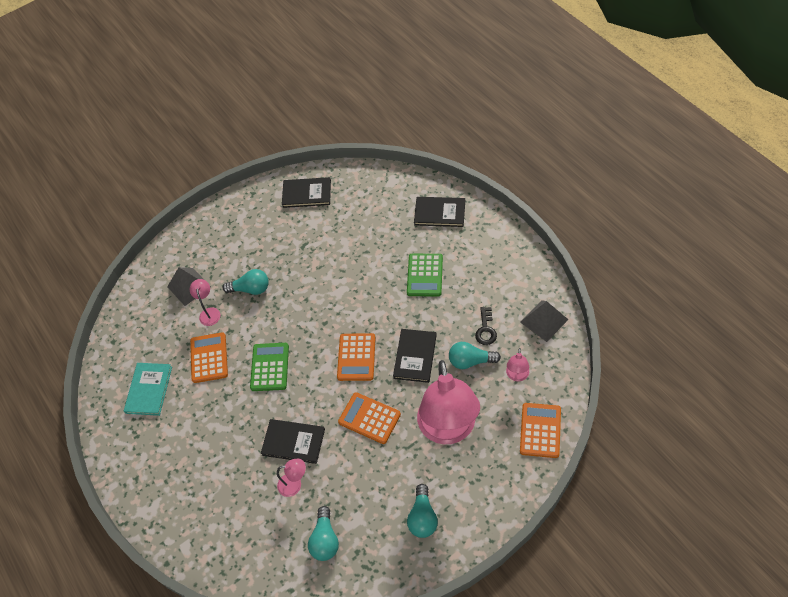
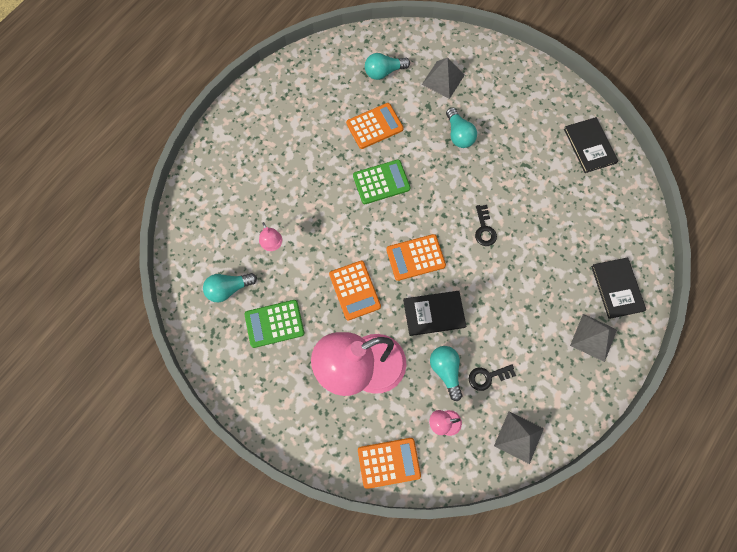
camera: 65 degrees right, 15 degrees up
(149, 390) = (328, 89): turquoise book -> none
(209, 312) = (421, 108): pink lamp -> none
(293, 442) = (312, 230): black book -> none
(350, 294) = (484, 229): none -> black key
(369, 418) = (355, 290): orange calculator -> orange calculator turned 150 degrees clockwise
(423, 517) = (270, 370): turquoise light bulb -> turquoise light bulb (384, 72)
(425, 275) = (532, 296): green calculator -> green calculator (274, 324)
(475, 242) = (593, 337): none -> grey pyramid

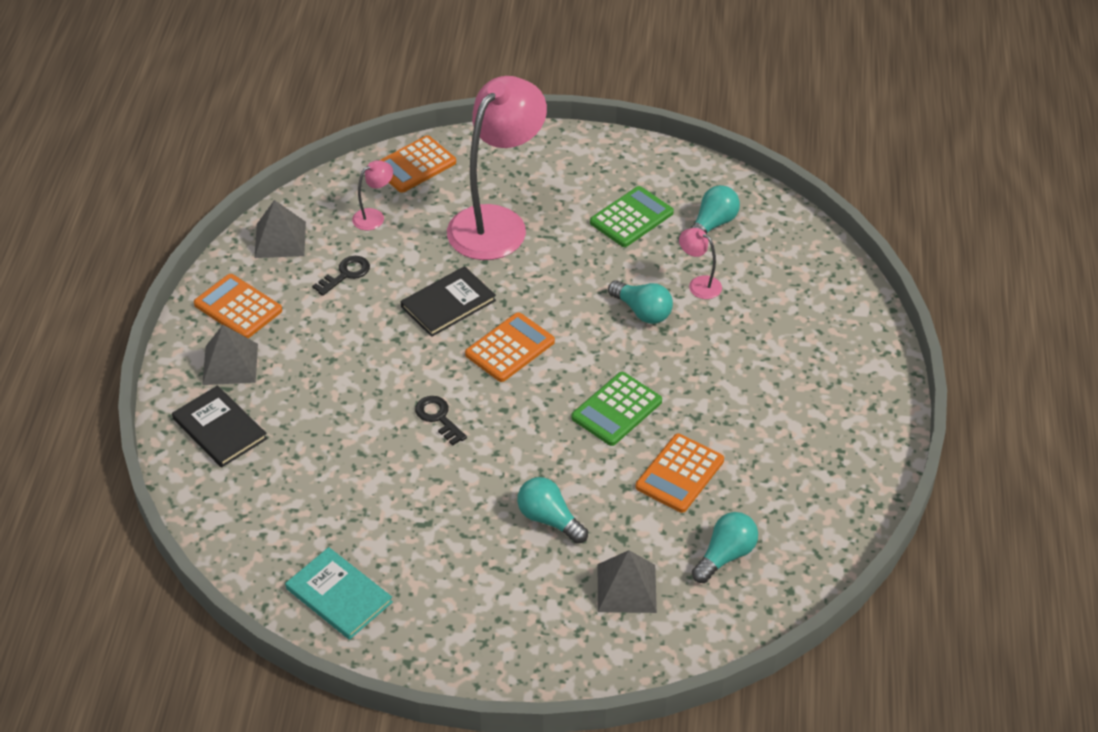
camera: 150 degrees right, 25 degrees down
(355, 290) = (562, 285): orange calculator -> orange calculator (238, 307)
(445, 371) = (399, 259): turquoise light bulb -> turquoise light bulb (642, 311)
(589, 146) = (339, 595): black book -> turquoise book

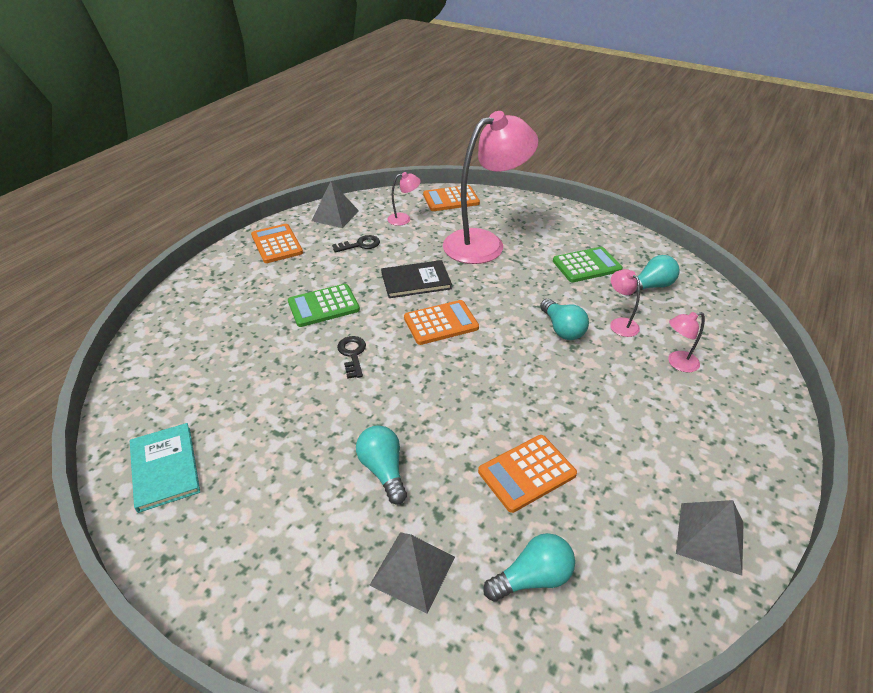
camera: 25 degrees right, 5 degrees down
(219, 429) = (198, 311): black book -> none
(230, 364) = (242, 274): grey pyramid -> grey pyramid (710, 537)
(617, 410) = (499, 396): green calculator -> green calculator (323, 306)
(772, 313) = (677, 363): none -> pink lamp

